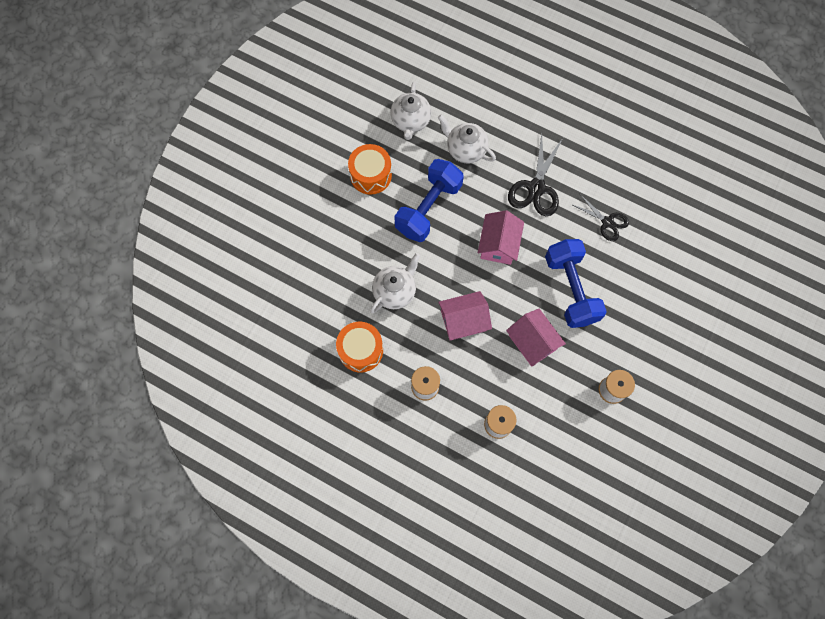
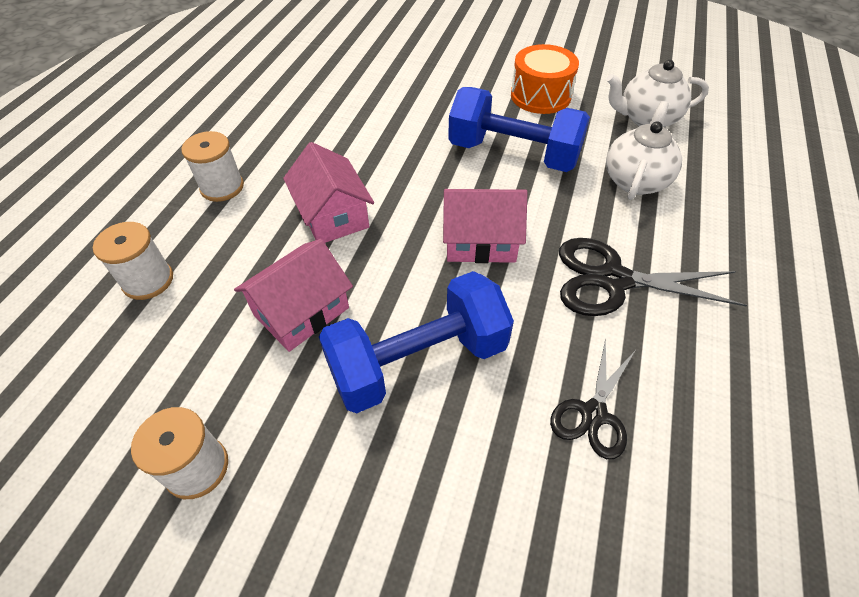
camera: 80 degrees right, 20 degrees down
(360, 350) = (278, 121): orange drum -> none
(395, 291) = (370, 139): white teapot -> none

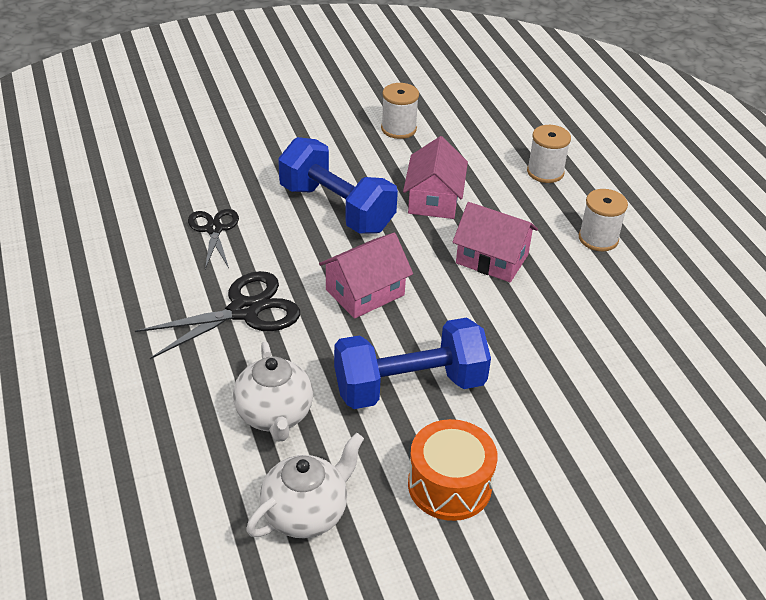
camera: 140 degrees right, 10 degrees down
(418, 361) = (336, 208): blue dumbbell -> blue dumbbell turned 75 degrees counterclockwise

